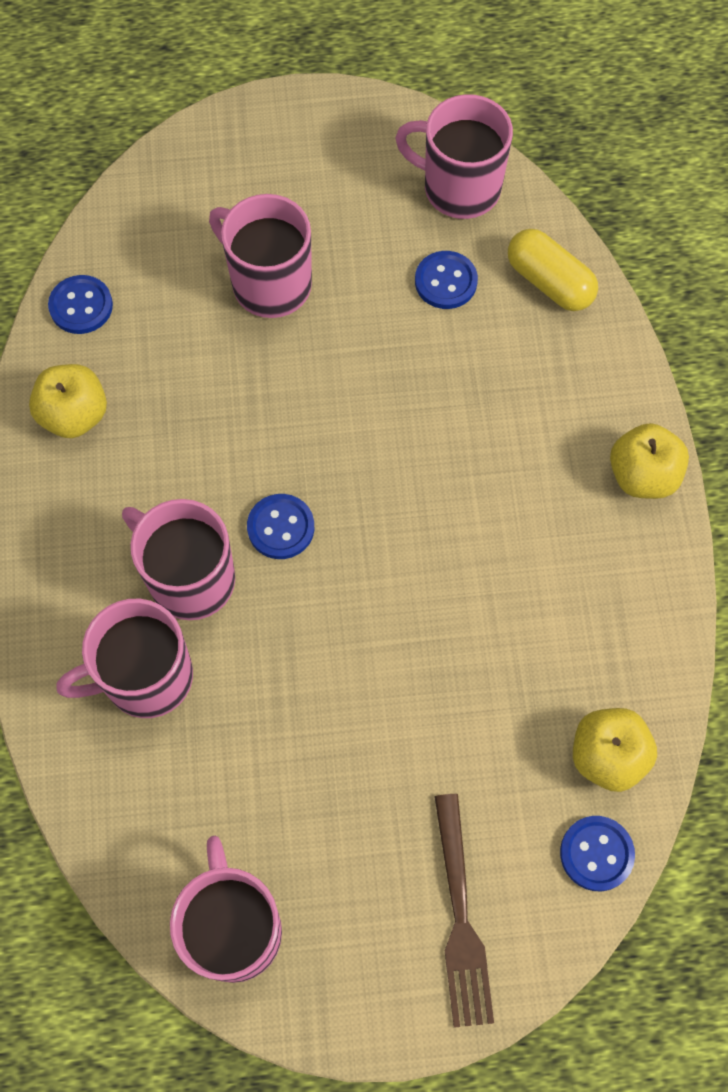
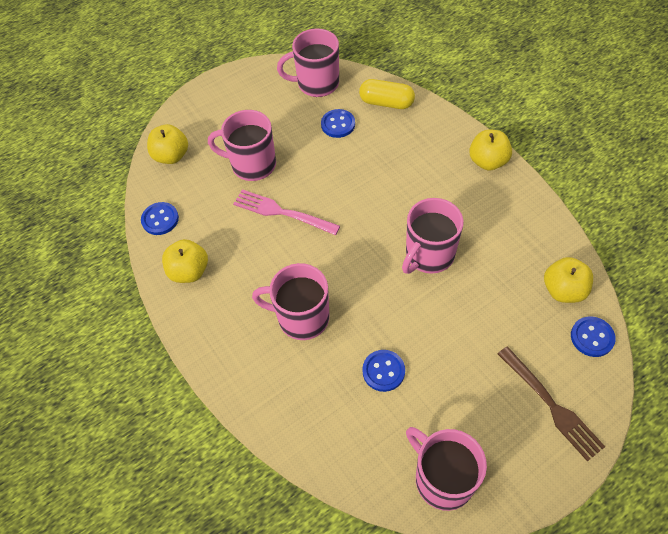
camera: 25 degrees left, 10 degrees down
(146, 677) = (310, 378): pink mug -> pink mug (429, 255)
(158, 204) = (171, 156): none -> yellow apple
(265, 391) = (282, 212): none -> pink fork
(281, 527) = (332, 270): blue button -> blue button (383, 371)

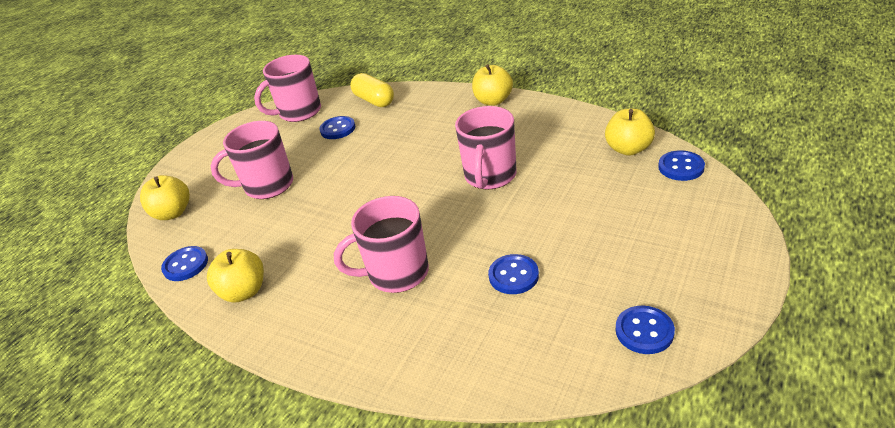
camera: 25 degrees left, 20 degrees down
(282, 212) = (322, 206): pink fork -> none
(386, 103) = (374, 100): yellow capsule -> yellow capsule turned 60 degrees clockwise
(443, 479) = (644, 331): pink mug -> blue button
(551, 405) = (691, 226): brown fork -> none

